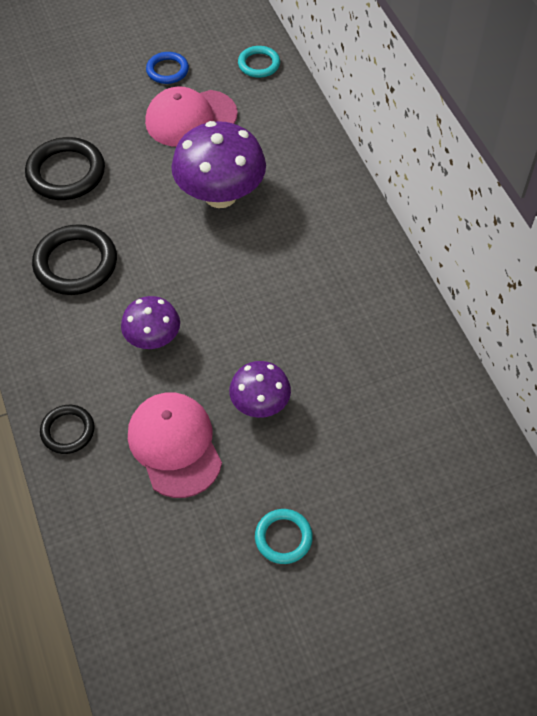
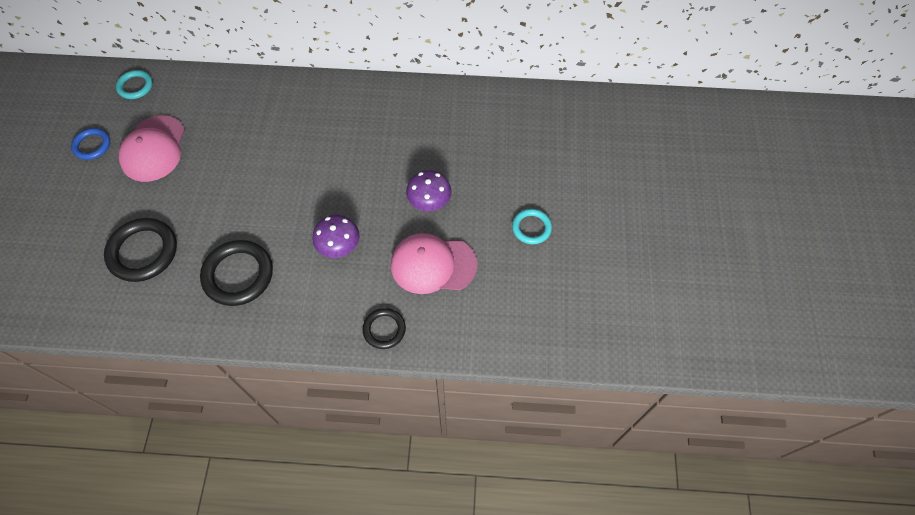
camera: 65 degrees left, 5 degrees up
(220, 195) = (241, 158): purple mushroom -> none

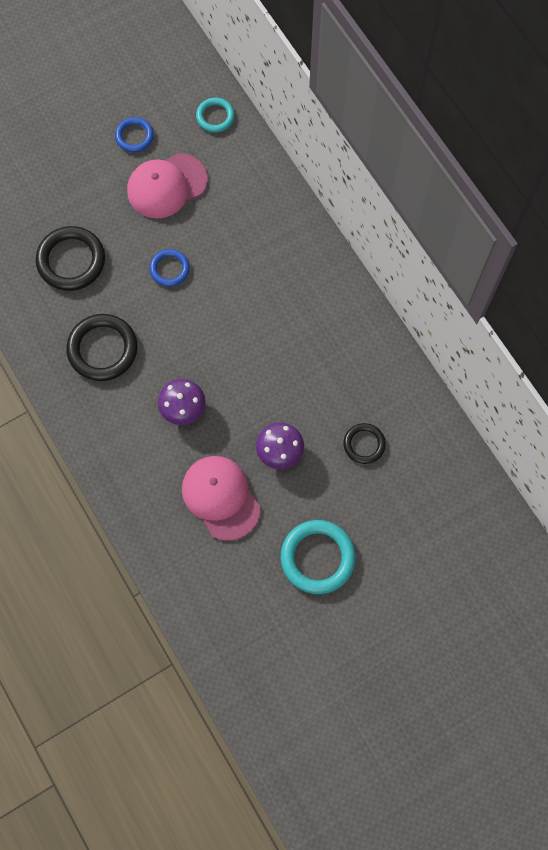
camera: 55 degrees right, 10 degrees up
(220, 187) = (169, 269): none -> blue ring
(384, 329) = (135, 500): black ring -> black ring (364, 444)
(531, 228) = (317, 557): turquoise ring -> turquoise ring, size x1.72

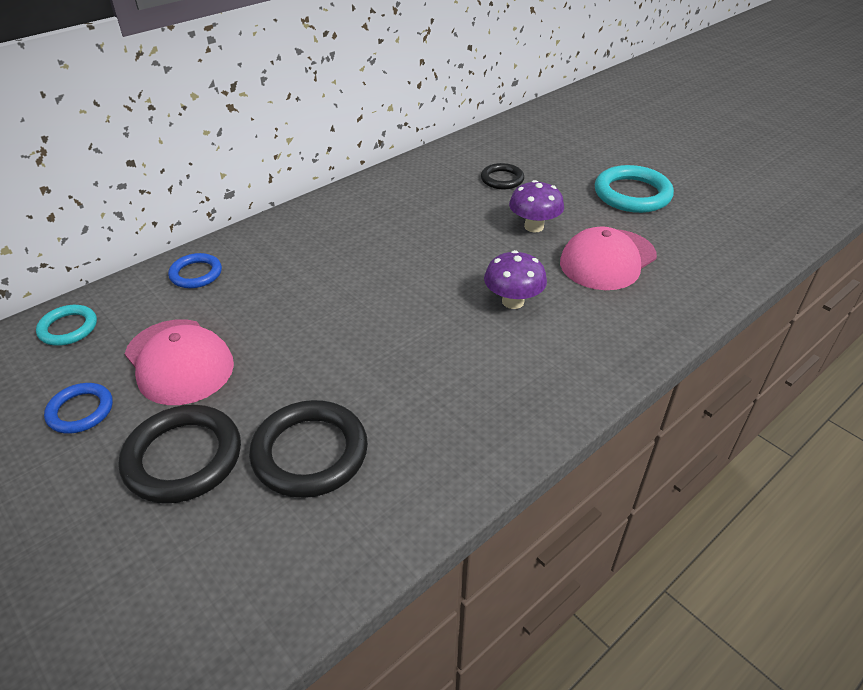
camera: 100 degrees left, 30 degrees down
(102, 349) = (453, 389): black ring -> black ring (183, 458)
(169, 269) = (316, 340): blue ring -> blue ring (196, 274)

